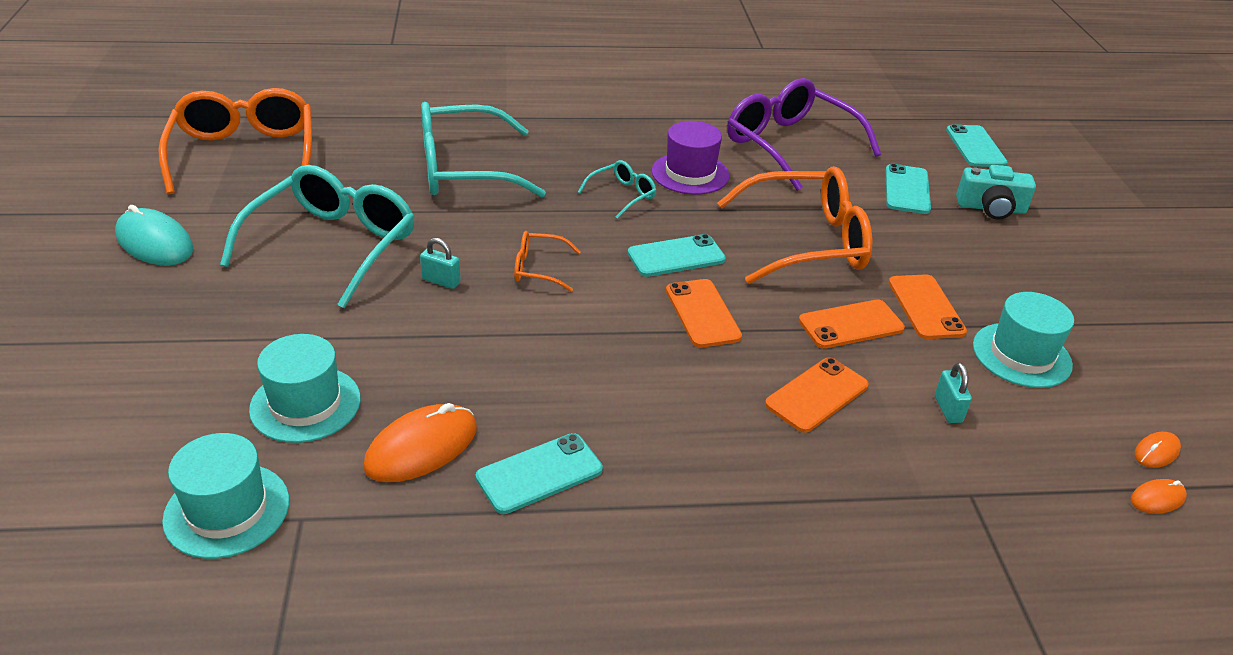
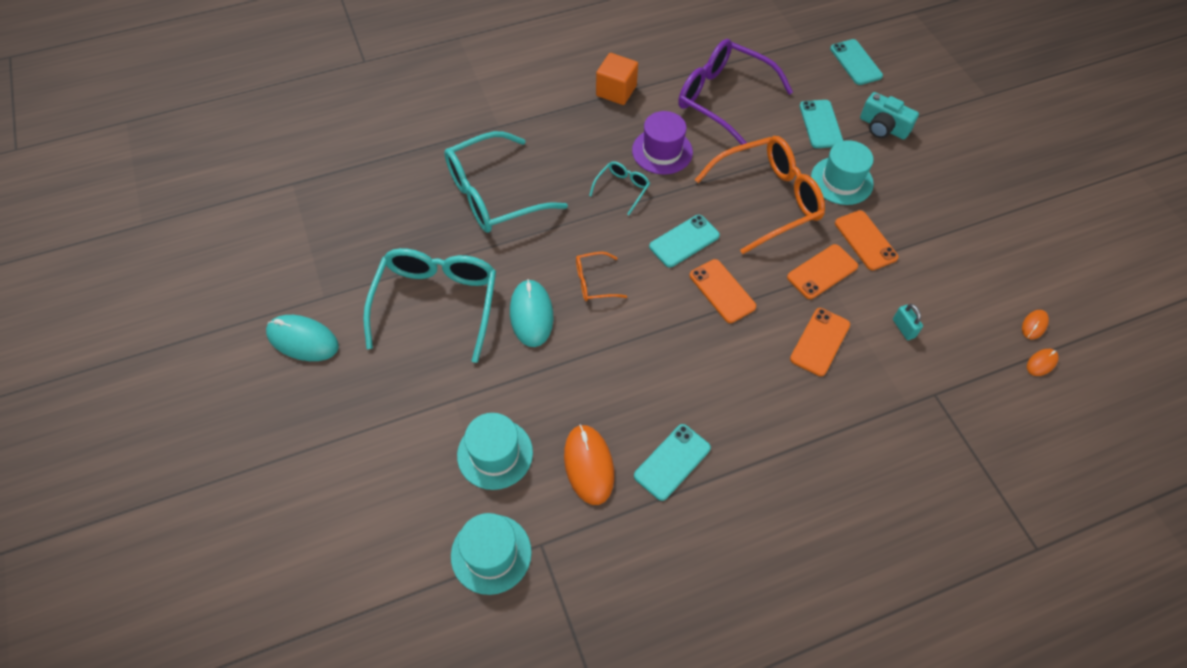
camera: 15 degrees left, 20 degrees up
(244, 154) = (316, 227): orange glasses -> none
(421, 447) = (588, 465): orange mouse -> orange mouse turned 45 degrees counterclockwise
(441, 281) = (531, 314): turquoise padlock -> turquoise mouse
(661, 115) = (616, 91): none -> orange cube
(991, 208) = (883, 127): turquoise camera -> turquoise camera turned 45 degrees clockwise
(1021, 355) = (937, 266): turquoise hat -> turquoise hat (841, 181)

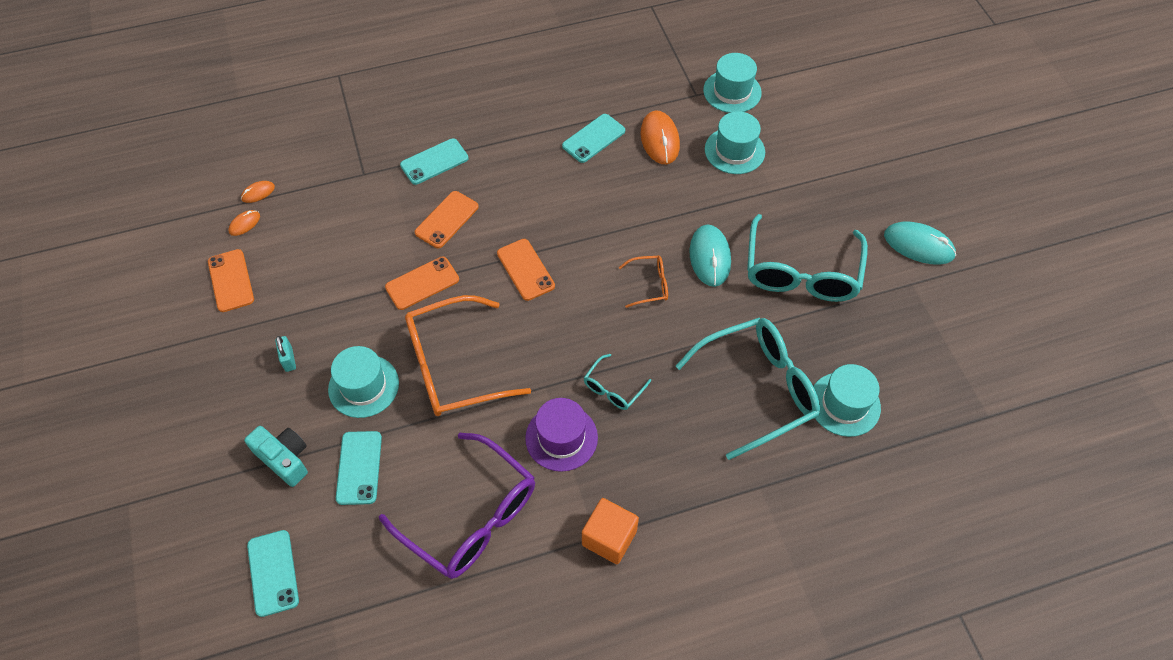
camera: 175 degrees left, 0 degrees up
(417, 186) = (844, 404): none -> turquoise hat
(684, 241) = (554, 323): turquoise phone -> turquoise phone (434, 162)
(865, 240) = (366, 314): orange phone -> orange phone (231, 280)
(903, 328) = (366, 227): turquoise padlock -> turquoise padlock (288, 359)

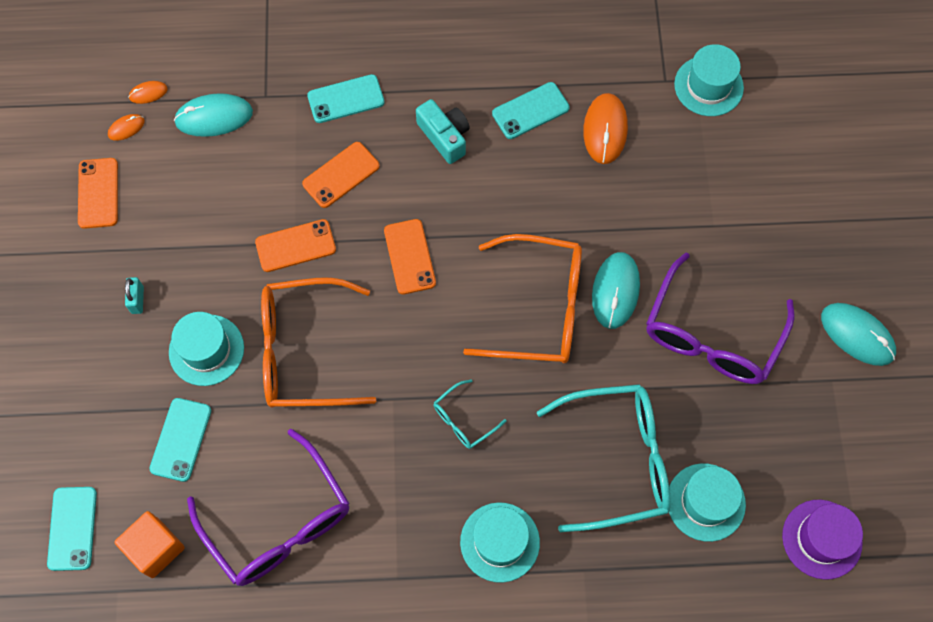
camera: 15 degrees right, 10 degrees up
(284, 459) = (109, 410): turquoise camera -> turquoise camera (444, 136)
(322, 199) = (214, 117): none -> turquoise mouse
(561, 437) = (394, 461): purple hat -> purple hat (822, 539)
(609, 538) = (411, 582): orange cube -> orange cube (155, 548)
(649, 285) = (538, 308): orange glasses -> orange glasses, size x2.17
(734, 151) = (686, 164): turquoise hat -> turquoise hat (500, 542)
(801, 272) = (712, 334): turquoise glasses -> purple glasses

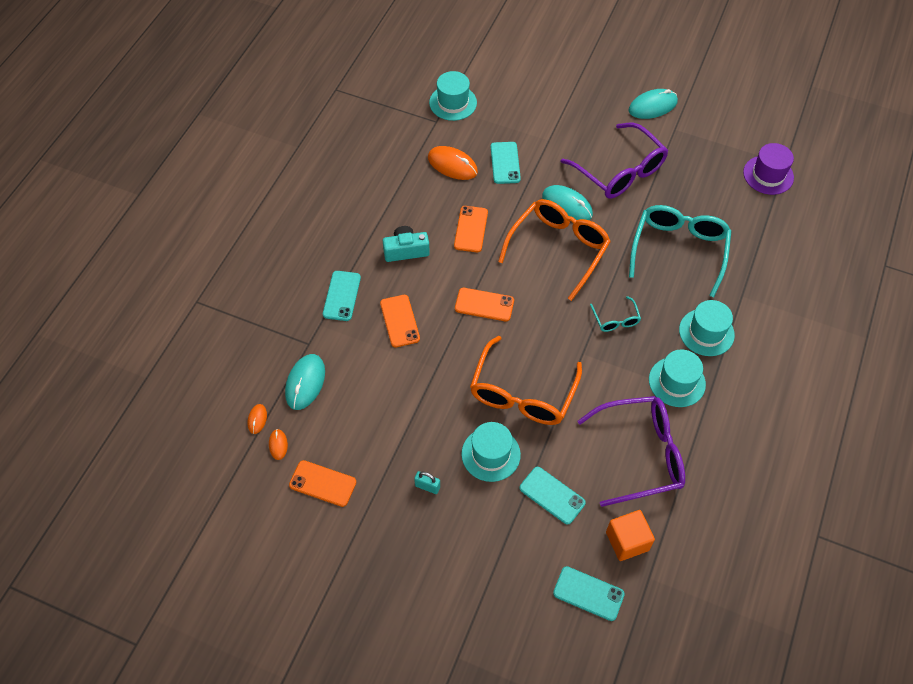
camera: 65 degrees left, 10 degrees down
(295, 246) = (439, 369): orange phone -> orange phone (471, 229)
(530, 111) = (415, 197): turquoise phone -> turquoise phone (505, 163)
(705, 502) = (724, 218): turquoise hat -> turquoise hat (677, 382)

